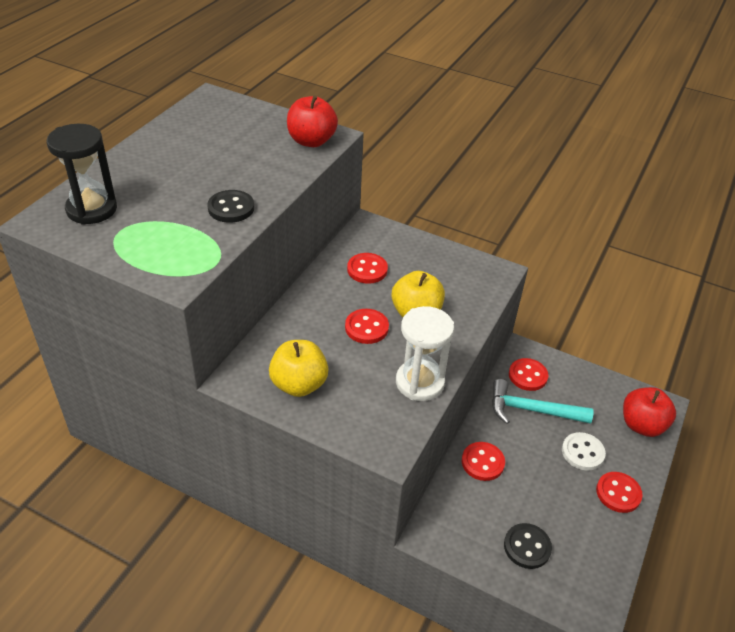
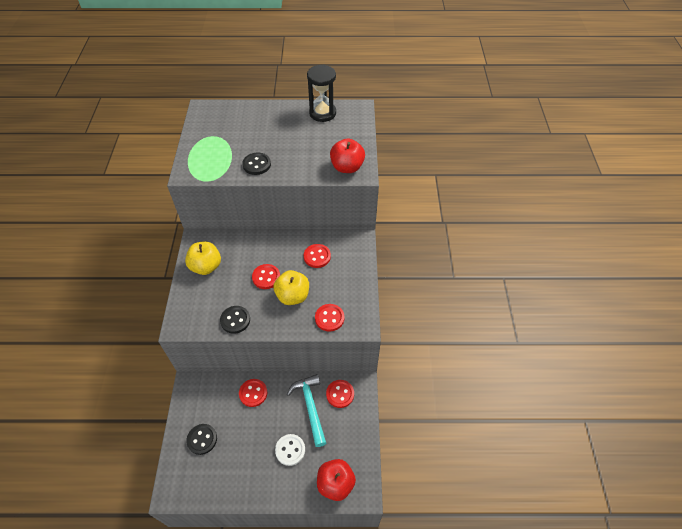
camera: 65 degrees right, 10 degrees up
(92, 209) = (222, 119): black hourglass -> black hourglass (322, 113)
(419, 382) = (235, 320): white hourglass -> black button
(618, 493) = (266, 483): red button -> red button (329, 318)

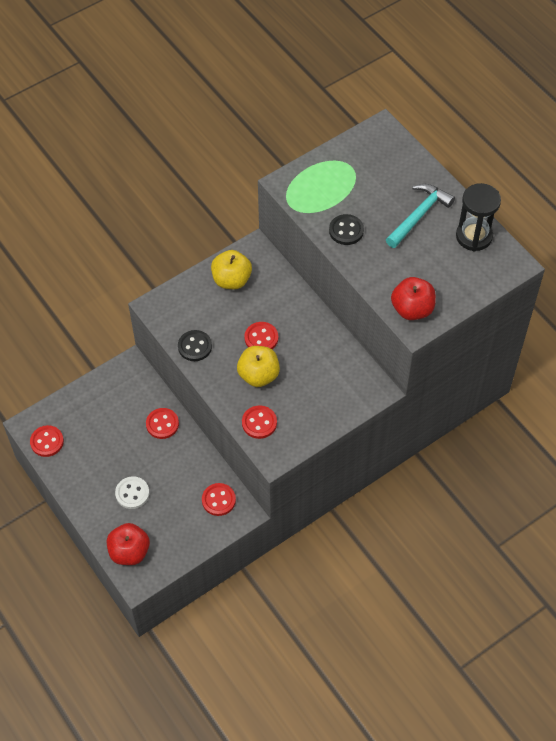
camera: 55 degrees right, 5 degrees up
(202, 439) = (89, 415): black button -> none
(310, 406) = (186, 482): turquoise hammer -> turquoise hammer (419, 215)
(317, 256) = (322, 365): red button -> red button (47, 442)

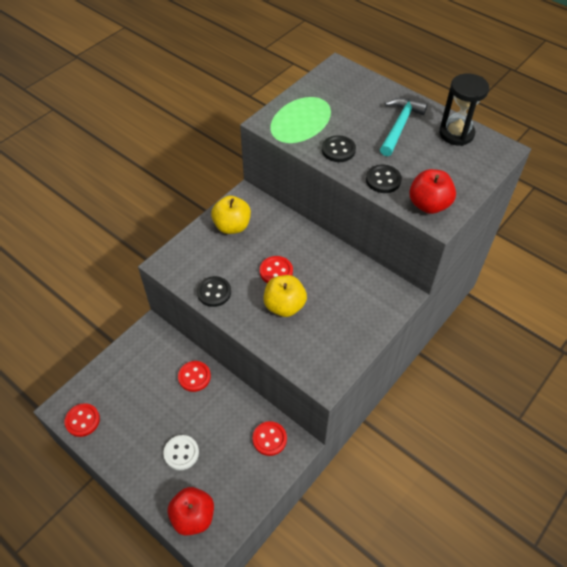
camera: 15 degrees left, 5 degrees down
(259, 423) = (300, 351): red button -> none
(378, 273) = (383, 180): none -> black button

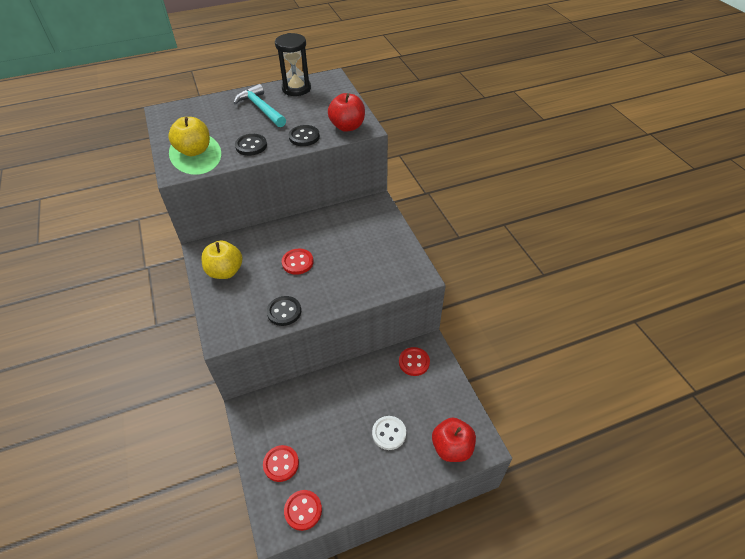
camera: 60 degrees left, 5 degrees down
(194, 377) = (322, 392): red button -> red button (281, 464)
(284, 306) = (335, 271): yellow apple -> yellow apple (194, 151)

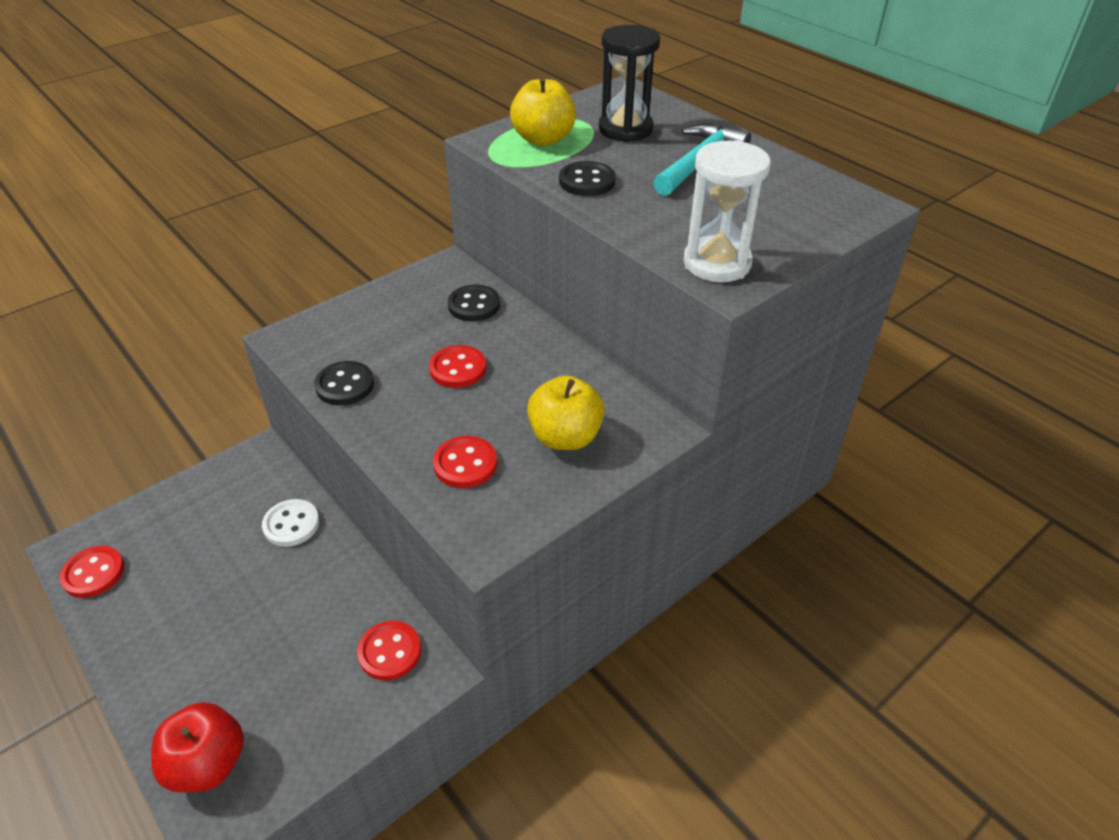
camera: 70 degrees right, 5 degrees down
(225, 271) = (411, 301): yellow apple -> yellow apple (565, 437)
(281, 464) = (169, 523): red button -> red button (465, 464)
(296, 89) = (792, 179): black hourglass -> black hourglass (625, 129)
(304, 137) = (648, 224): black button -> black button (474, 305)
(347, 126) = (717, 263): red apple -> white hourglass
(389, 433) = (231, 650): white button -> white button (291, 524)

